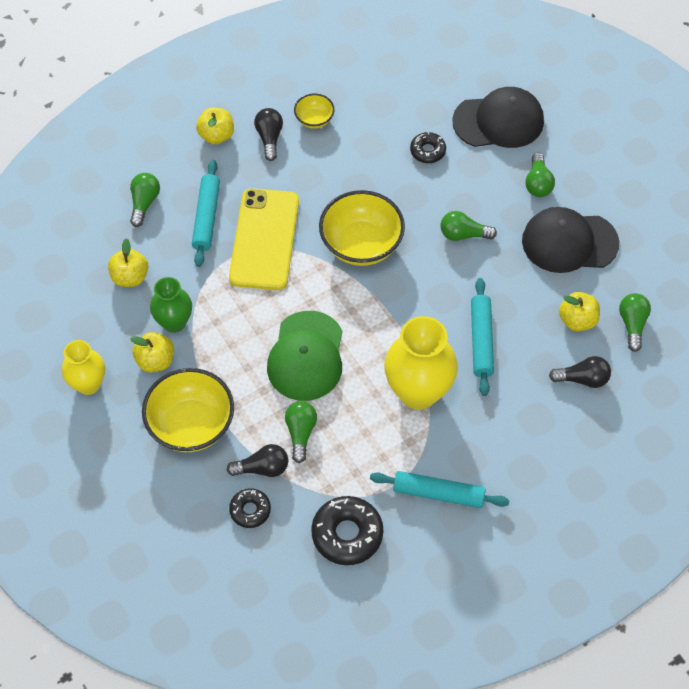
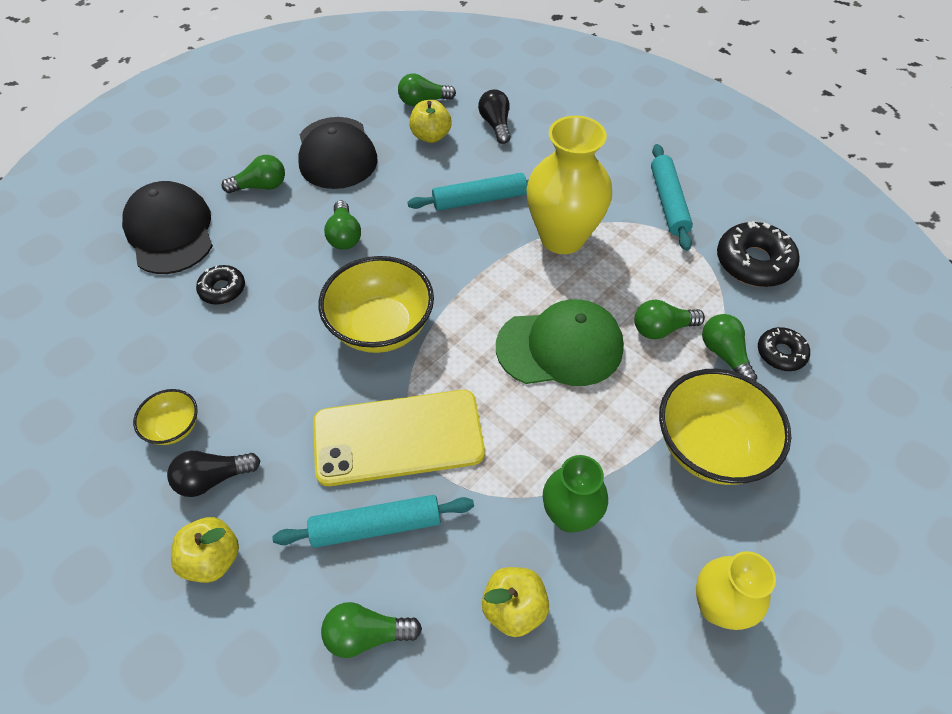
camera: 105 degrees left, 5 degrees down
(155, 361) = (639, 522): yellow apple -> none
(262, 468) = (724, 355): black light bulb -> green light bulb

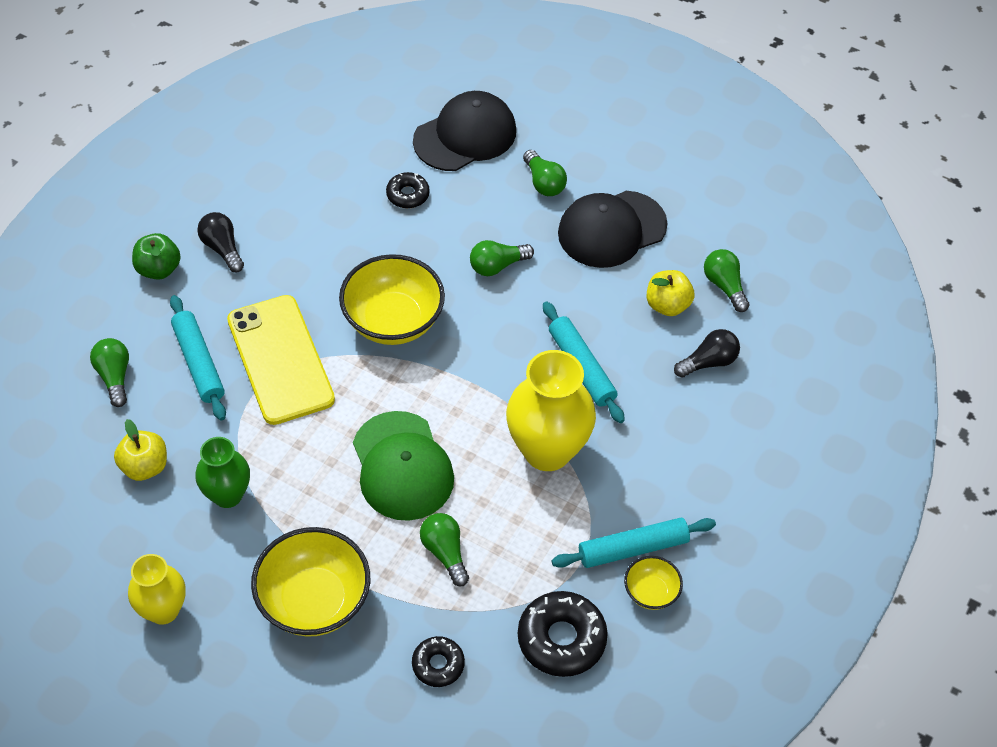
camera: 75 degrees right, 0 degrees up
(174, 427) = (262, 209): yellow bowl -> yellow bowl (651, 592)
(213, 559) = (158, 269): yellow apple -> green apple
(724, 355) = (424, 611): green light bulb -> none

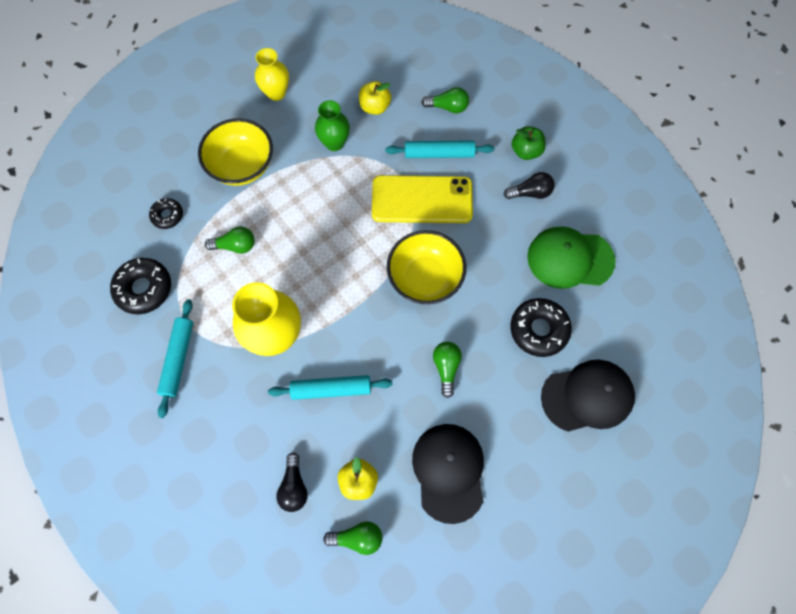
camera: 115 degrees right, 15 degrees up
(402, 466) = (308, 243): green cap -> green cap (570, 259)
(408, 195) = (538, 329): black donut -> black donut, size x1.71
(465, 136) = (587, 396): black cap -> black cap turned 90 degrees counterclockwise
(543, 182) = (516, 438): green light bulb -> none
(651, 592) = (143, 356): yellow bowl -> none

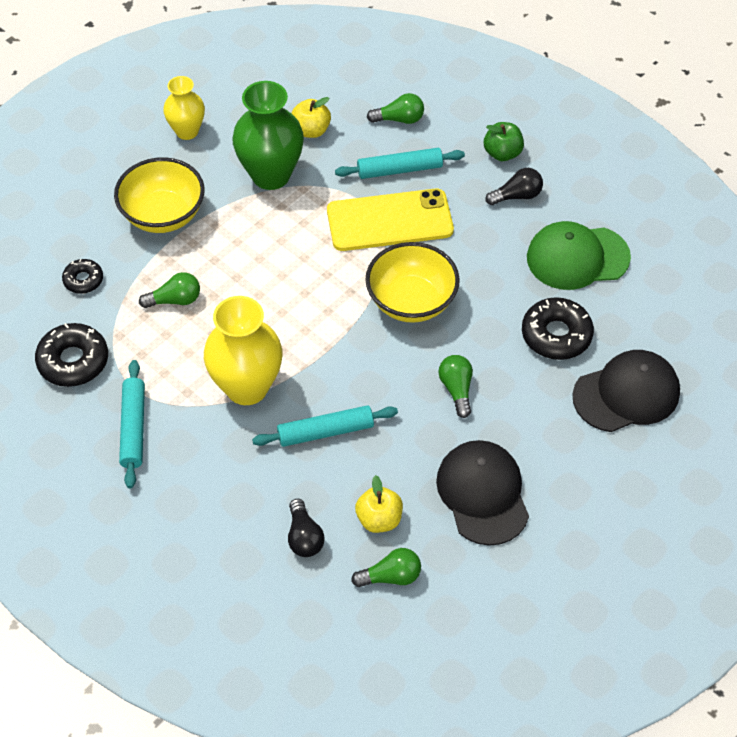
camera: 10 degrees left, 15 degrees down
(334, 143) = (271, 175): green vase -> green vase, size x1.67

